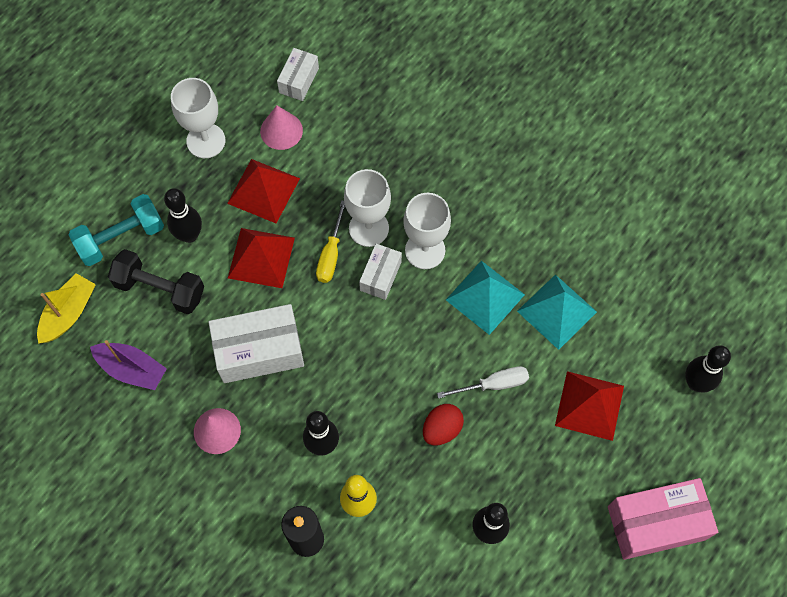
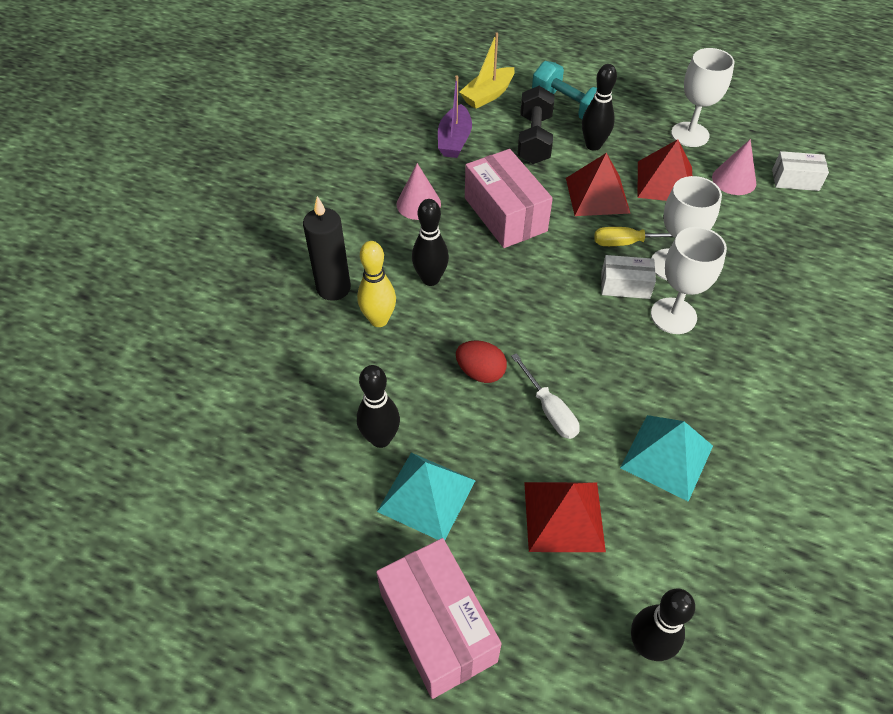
camera: 75 degrees right, 15 degrees down
(69, 313) = (487, 95): yellow boat -> yellow boat turned 120 degrees clockwise
(259, 351) = (505, 214): white box -> pink box
(485, 297) = (648, 381): turquoise pyramid -> turquoise pyramid (427, 495)

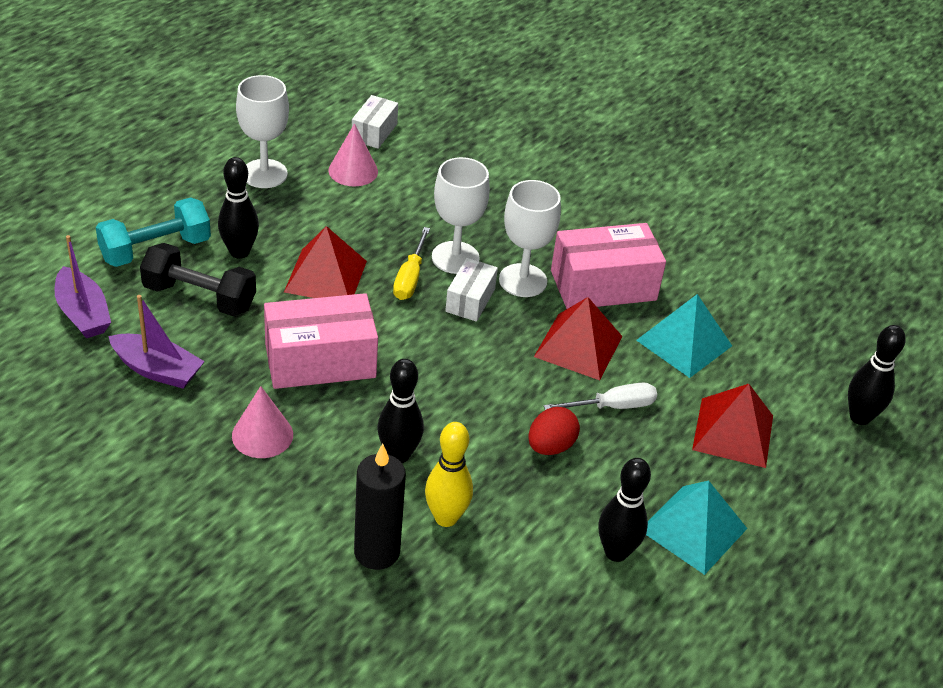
camera: 80 degrees left, 10 degrees down
(438, 626) = (831, 553): pink box -> pink box (603, 285)
(487, 95) = (83, 313): yellow boat -> purple boat
(665, 181) = (330, 219): red pyramid -> red pyramid (578, 346)

